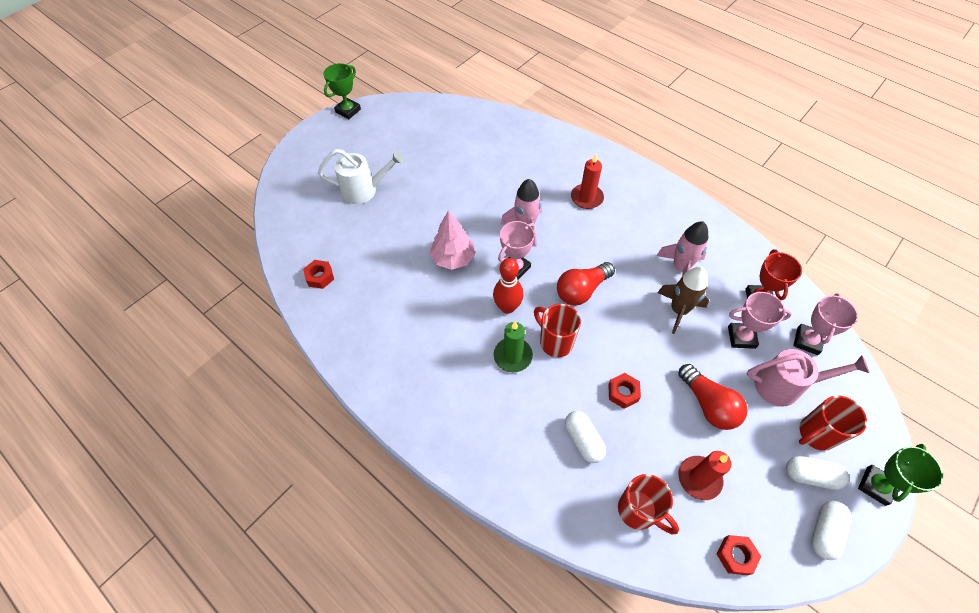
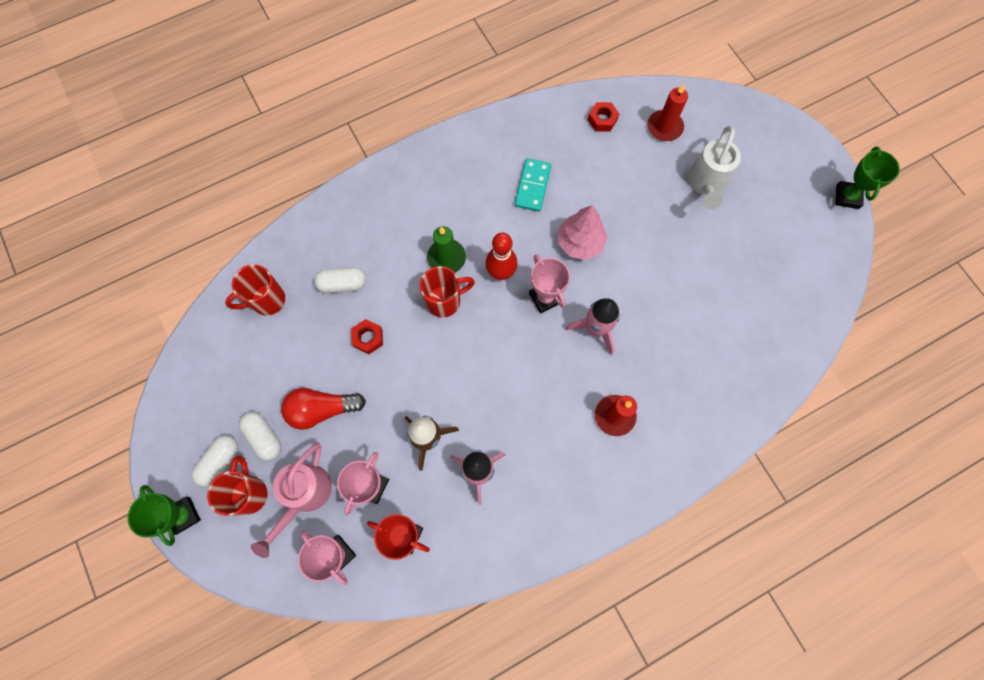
camera: 110 degrees right, 15 degrees up
(348, 111) = (847, 197): green trophy -> green trophy turned 45 degrees clockwise
(410, 310) = (533, 186): none -> turquoise domino
(581, 290) = (492, 352): red light bulb -> none
(699, 478) = (266, 363): red candle -> red candle (664, 127)
(736, 556) = (198, 357): red nut -> none
(824, 532) = (176, 441): white capsule -> white capsule (264, 437)

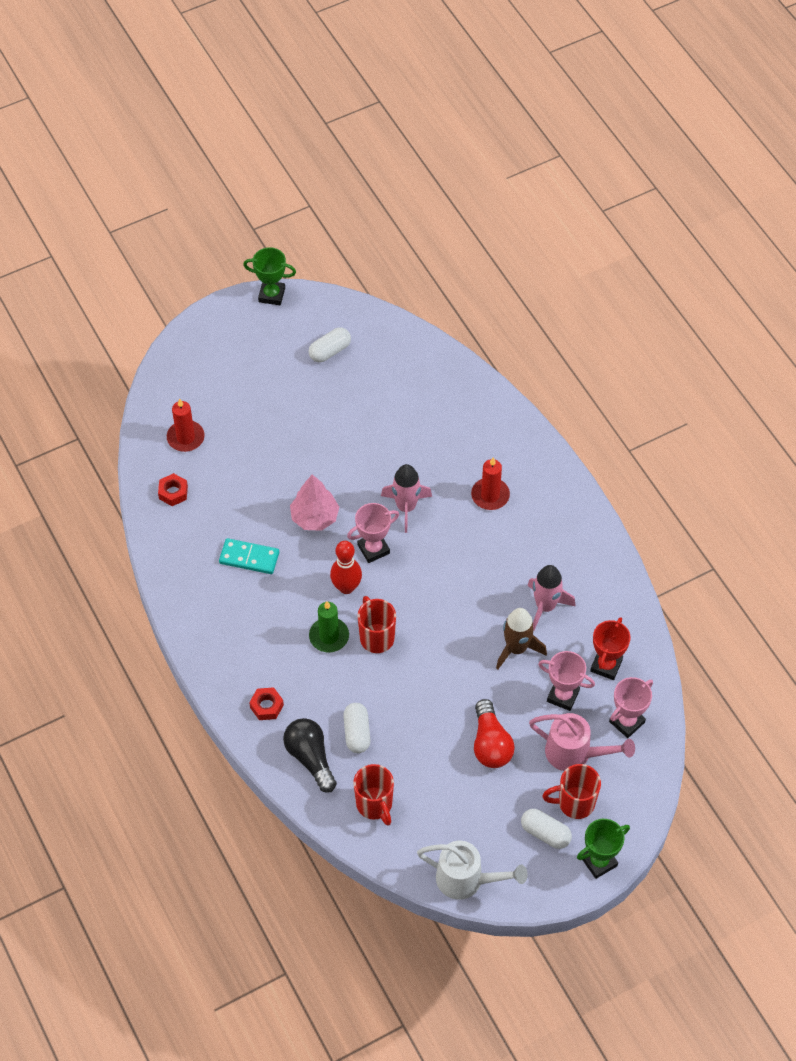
camera: 90 degrees left, 15 degrees down
(264, 437) = (520, 794): white capsule -> white capsule (330, 351)
(319, 244) = (310, 758): none -> black light bulb
(368, 338) = (416, 705): red nut -> red nut (266, 706)
(706, 184) = (253, 407): white watering can -> white watering can (466, 880)

